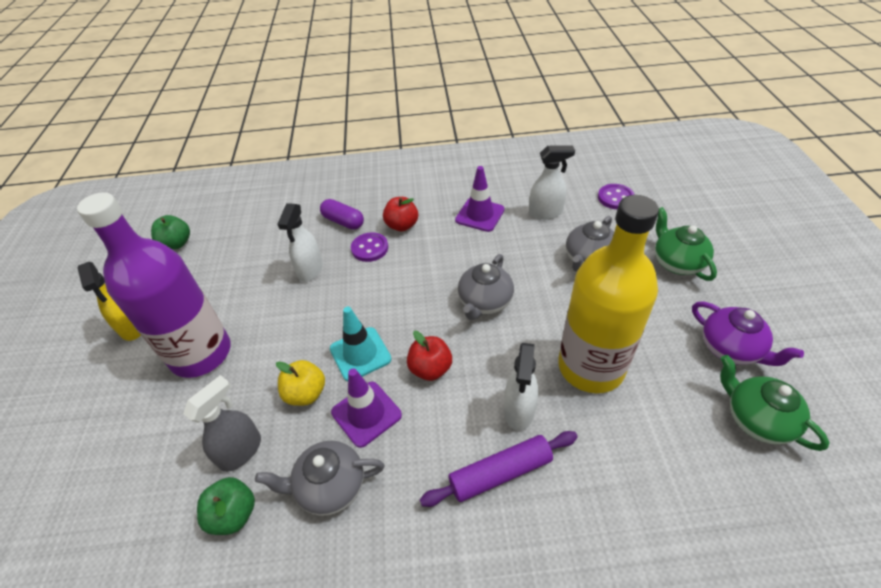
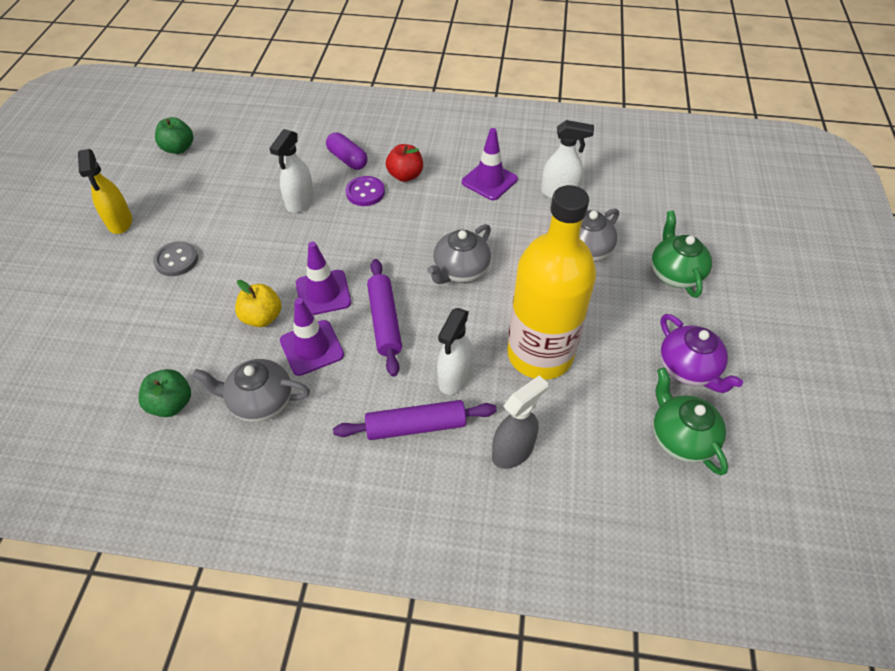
camera: 10 degrees right, 5 degrees up
(201, 354) = (176, 260): purple bottle -> grey button
(241, 451) = (191, 354): grey spray bottle -> grey spray bottle (513, 451)
(360, 354) = (323, 293): turquoise traffic cone -> purple traffic cone
(430, 369) = (385, 321): red apple -> purple rolling pin
(615, 198) = (641, 192): purple button -> none

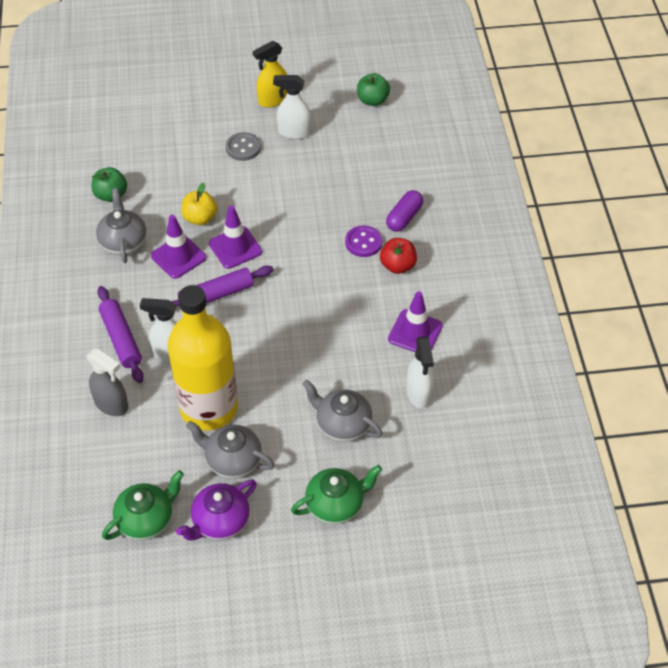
camera: 75 degrees right, 0 degrees up
(300, 202) = (335, 201): white spray bottle -> white spray bottle (294, 132)
(460, 270) = (287, 333): grey teapot -> grey teapot (232, 460)

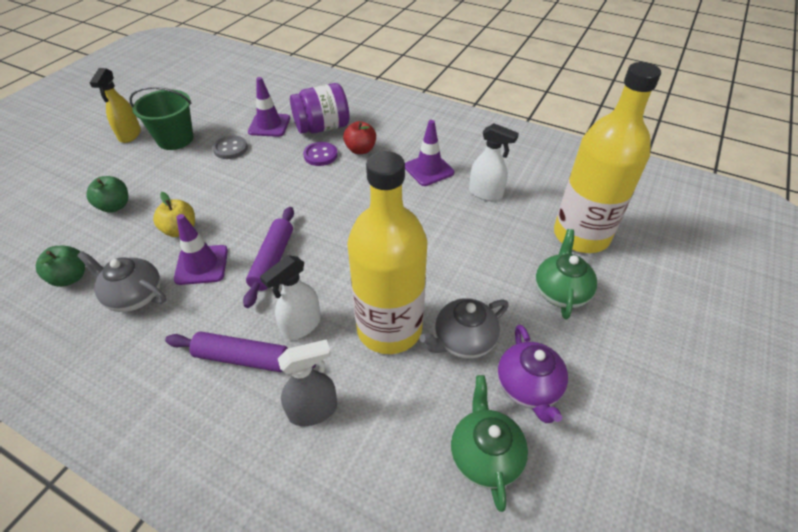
camera: 55 degrees left, 5 degrees down
(235, 247) = (238, 224): purple traffic cone -> purple traffic cone (269, 125)
(243, 148) = (149, 171): grey button -> grey button (230, 149)
(294, 132) = (175, 139): white spray bottle -> green bucket
(342, 424) = (481, 248): grey teapot -> none
(372, 100) = (204, 94): green apple -> green apple (115, 206)
(404, 217) = (322, 127): purple capsule -> purple jar
(422, 493) = (581, 235): none -> yellow bottle

